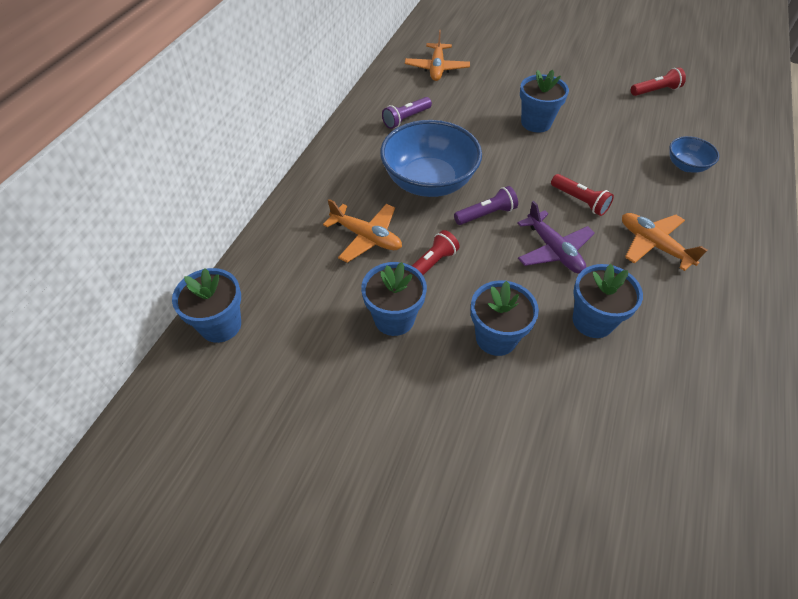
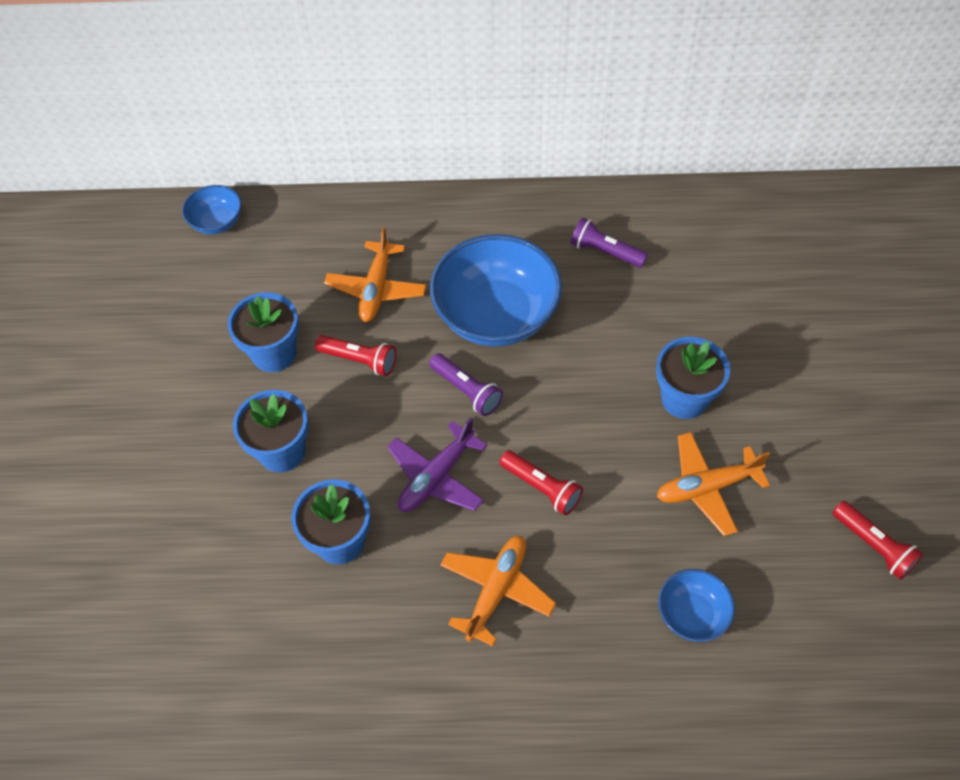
camera: 70 degrees right, 5 degrees up
(220, 325) = (217, 222): blue flower pot -> blue bowl
(437, 68) = (742, 247): orange plane -> orange plane (707, 487)
(579, 201) = (541, 487): red flashlight -> red flashlight turned 75 degrees counterclockwise

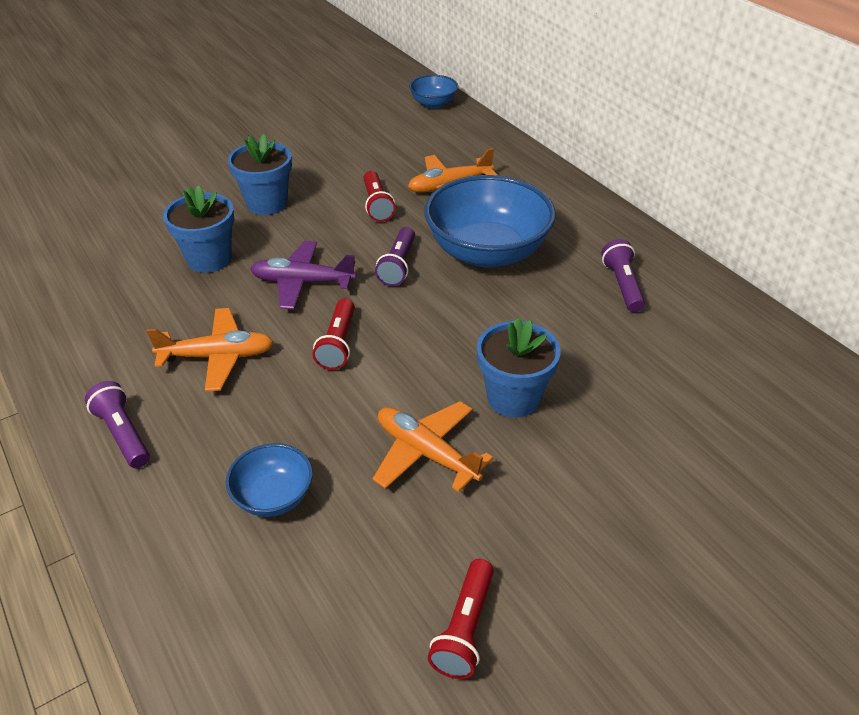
camera: 55 degrees right, 15 degrees down
(274, 353) = (347, 168): blue flower pot -> none
(551, 705) = (123, 434): none -> purple flashlight

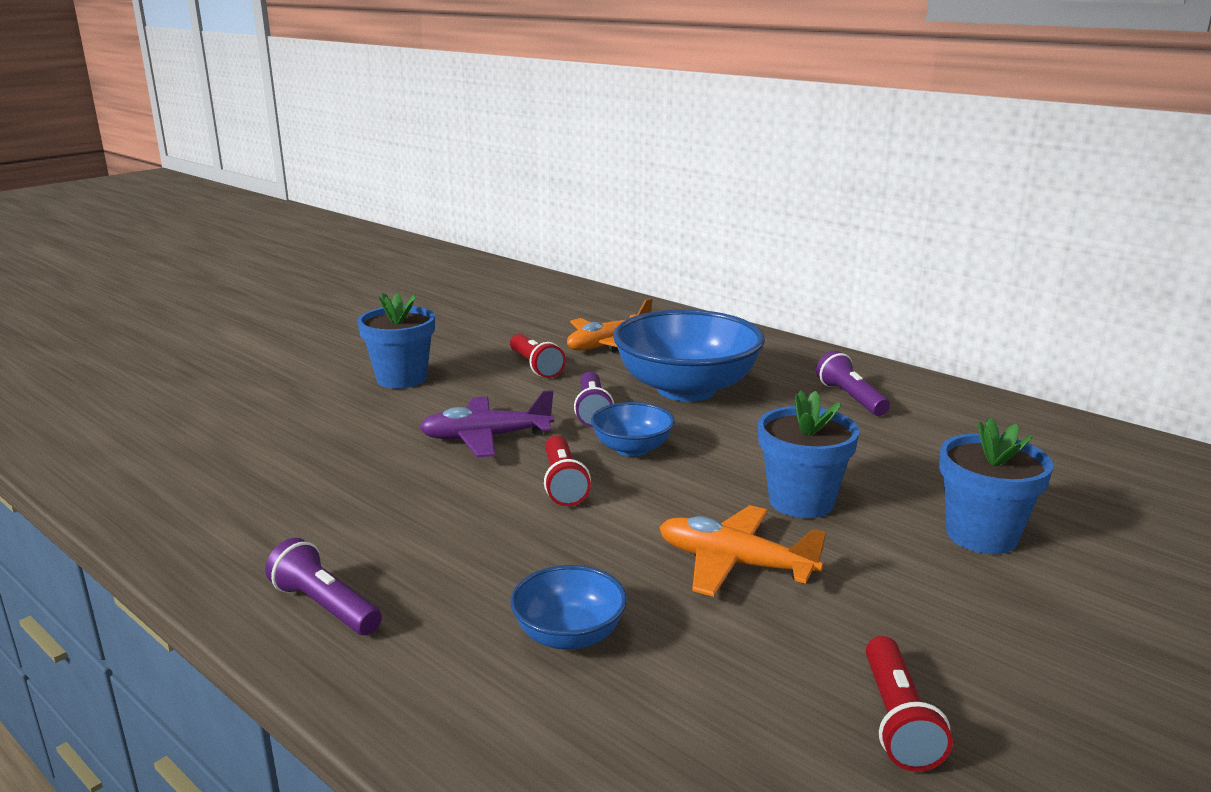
camera: 15 degrees left, 20 degrees down
(209, 259) = (355, 431): blue flower pot -> blue flower pot (981, 535)
(217, 357) = (415, 515): orange plane -> none
(433, 104) = (549, 286): blue bowl -> blue bowl (632, 449)

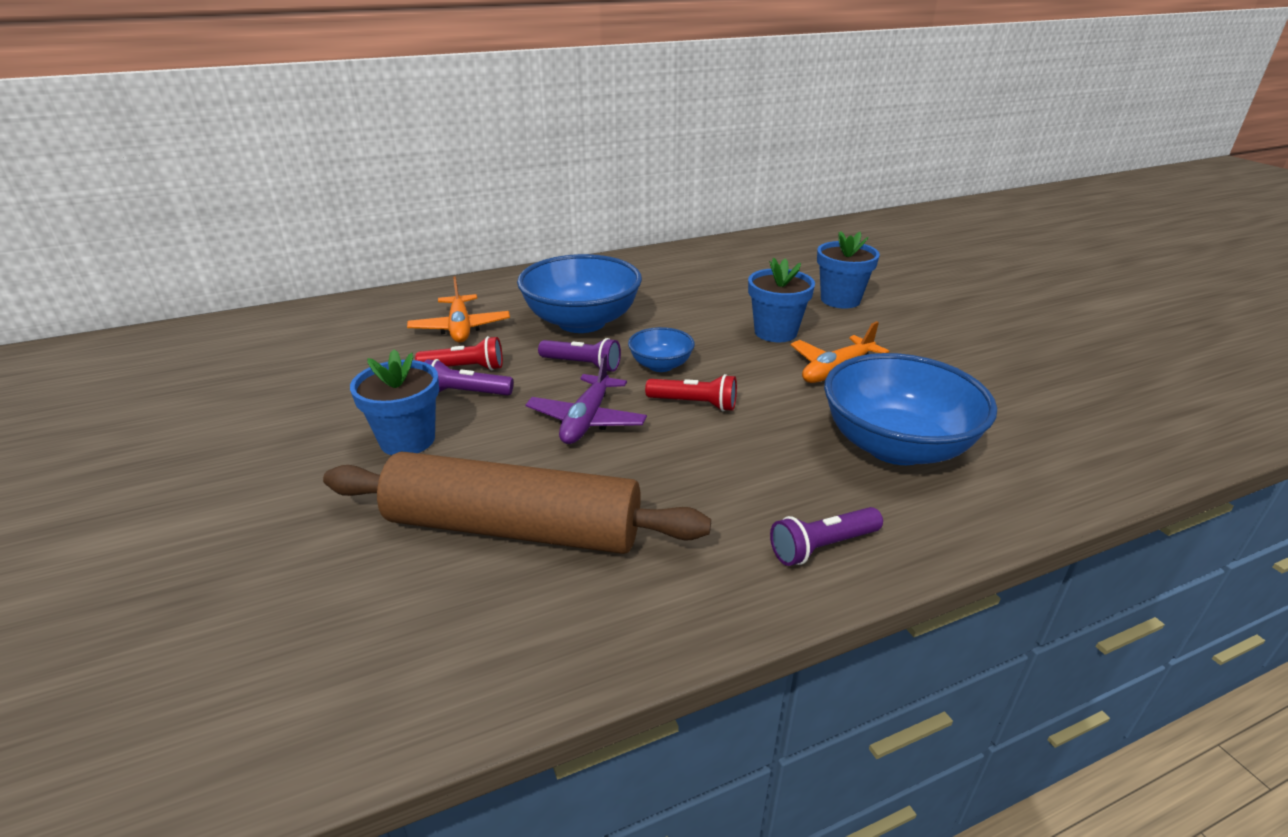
camera: 65 degrees left, 10 degrees up
(298, 449) = (514, 528): none -> brown rolling pin
(569, 635) = (896, 446): blue bowl -> blue bowl, size x2.03
(850, 398) = (652, 278): purple flashlight -> purple flashlight (465, 393)
(897, 720) = (995, 372): red flashlight -> none

